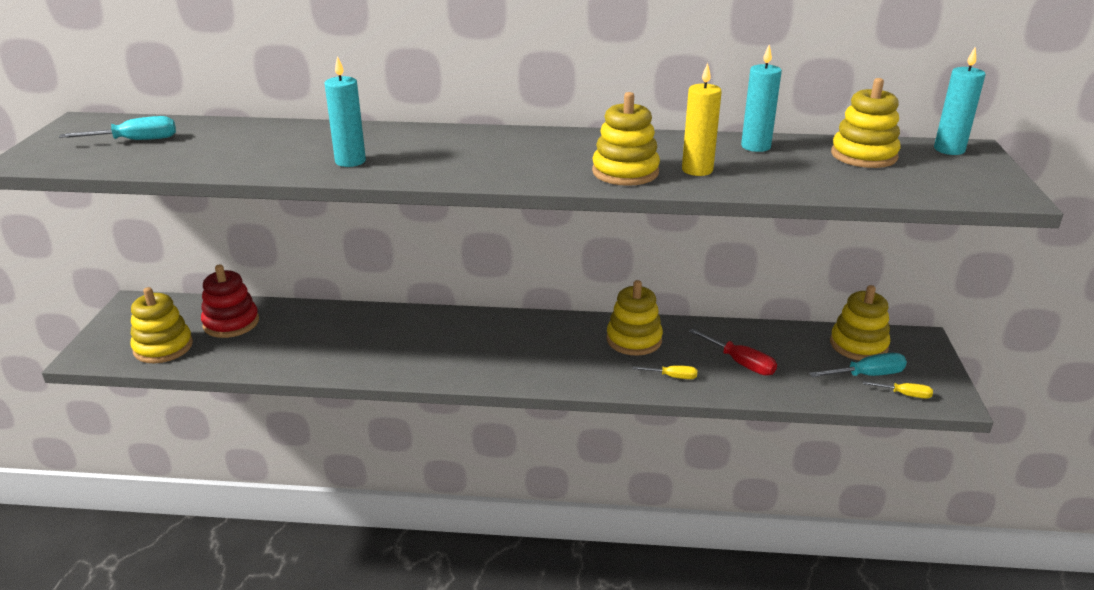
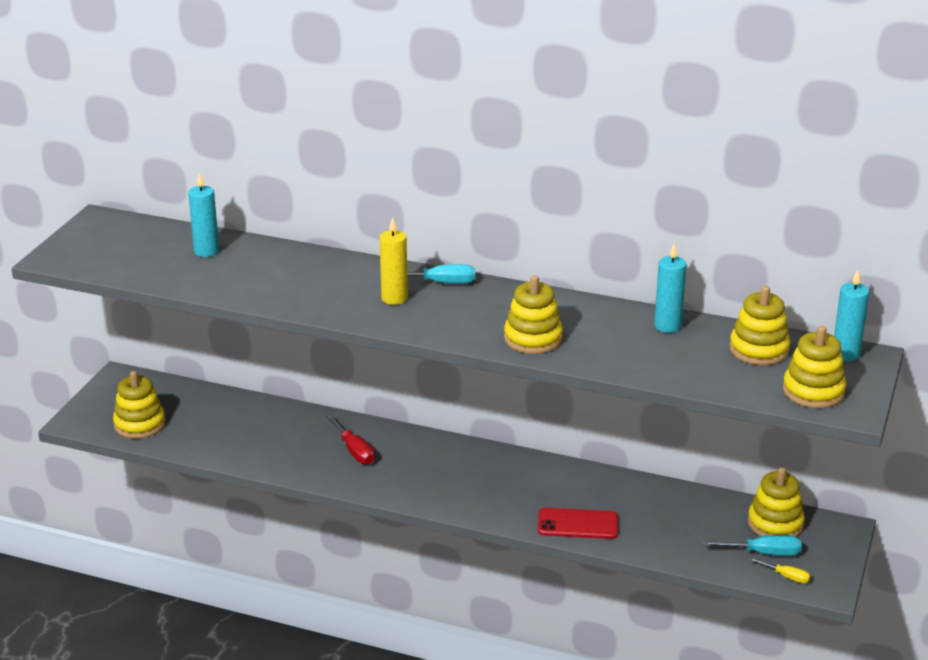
camera: 15 degrees right, 0 degrees up
(135, 140) = (140, 247): turquoise screwdriver -> turquoise screwdriver (439, 283)
(231, 323) = (201, 410): red stacking toy -> none
(350, 161) = (309, 295): turquoise candle -> turquoise candle (206, 251)
(634, 340) = (560, 484): yellow stacking toy -> yellow stacking toy (813, 391)
(672, 377) = (577, 524): yellow screwdriver -> red phone
(697, 170) = (596, 345): yellow candle -> yellow candle (394, 298)
(740, 363) = (648, 522): red screwdriver -> red screwdriver (354, 450)

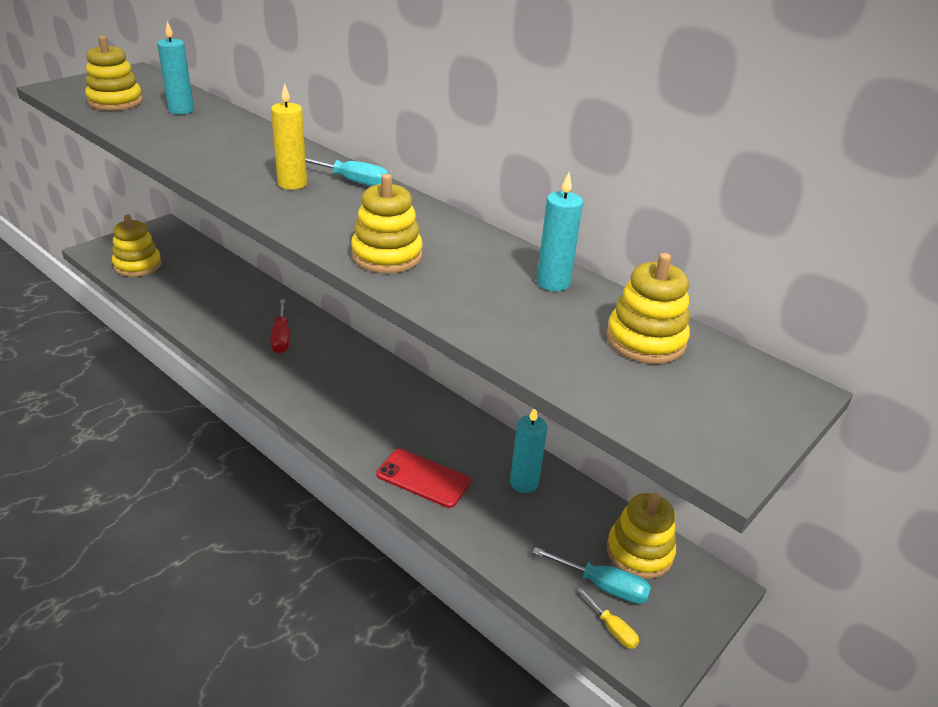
camera: 20 degrees right, 5 degrees up
(813, 391) = (682, 416): yellow stacking toy -> yellow stacking toy (115, 102)
(845, 354) = (761, 378): turquoise candle -> turquoise candle (524, 483)

